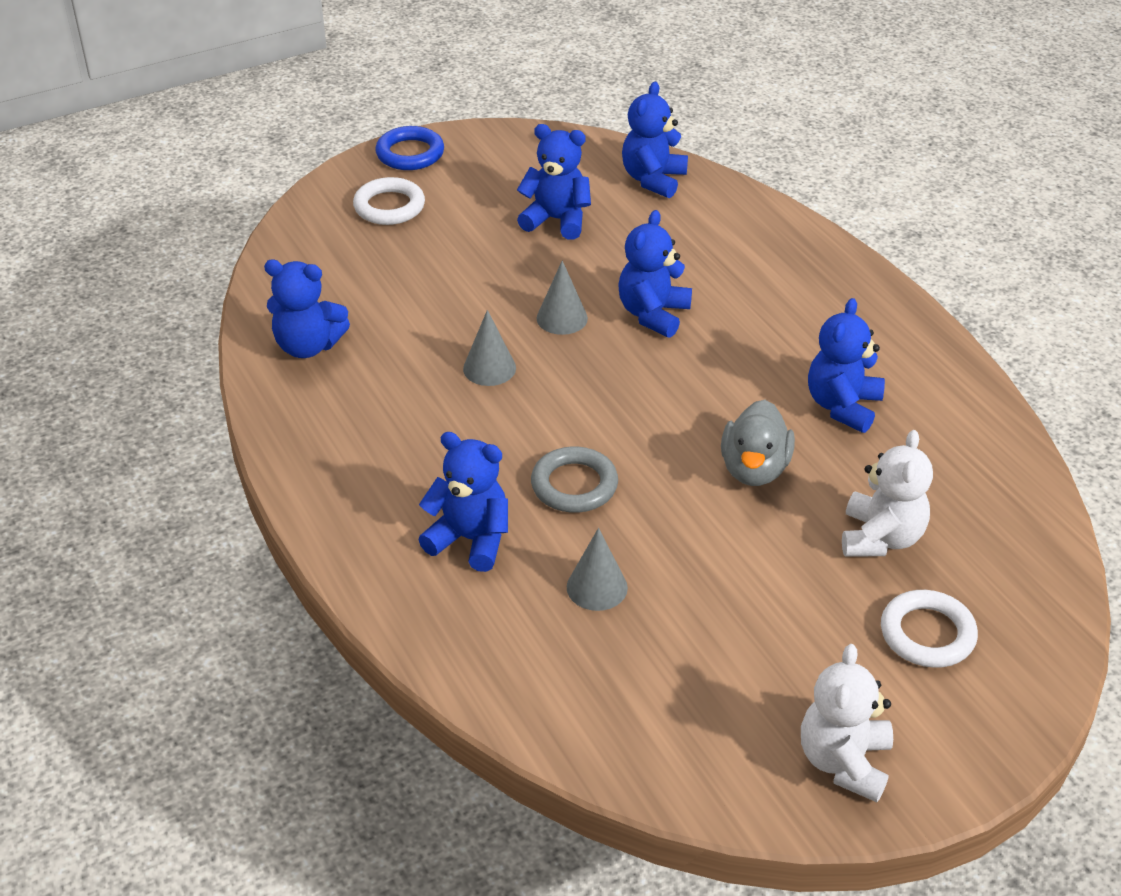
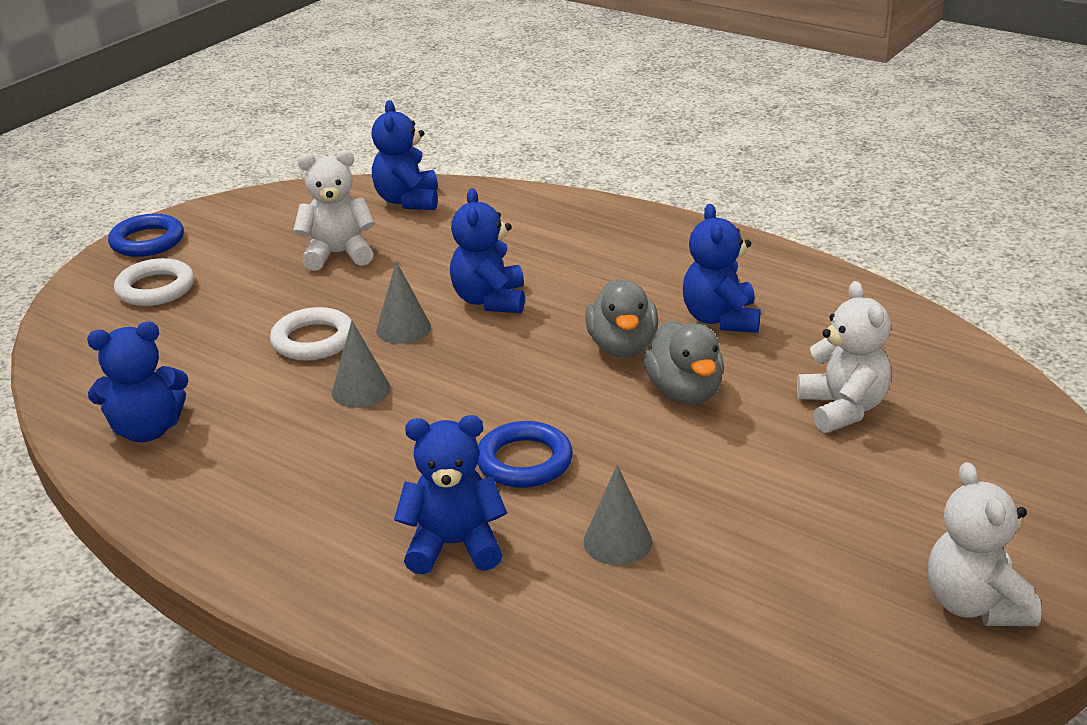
camera: 25 degrees left, 10 degrees down
(556, 220) = (338, 254): blue teddy bear -> white teddy bear
(574, 485) = (524, 461): grey ring -> blue ring
(733, 403) = (622, 347): none -> grey duck
(927, 634) = (950, 470): white ring -> white ring (313, 340)

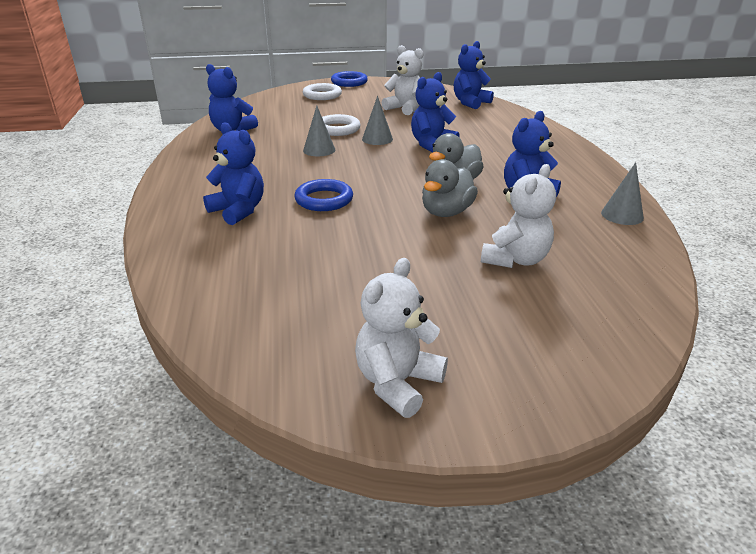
camera: 45 degrees right, 0 degrees up
(617, 541) = (295, 245): grey cone -> grey cone (622, 215)

